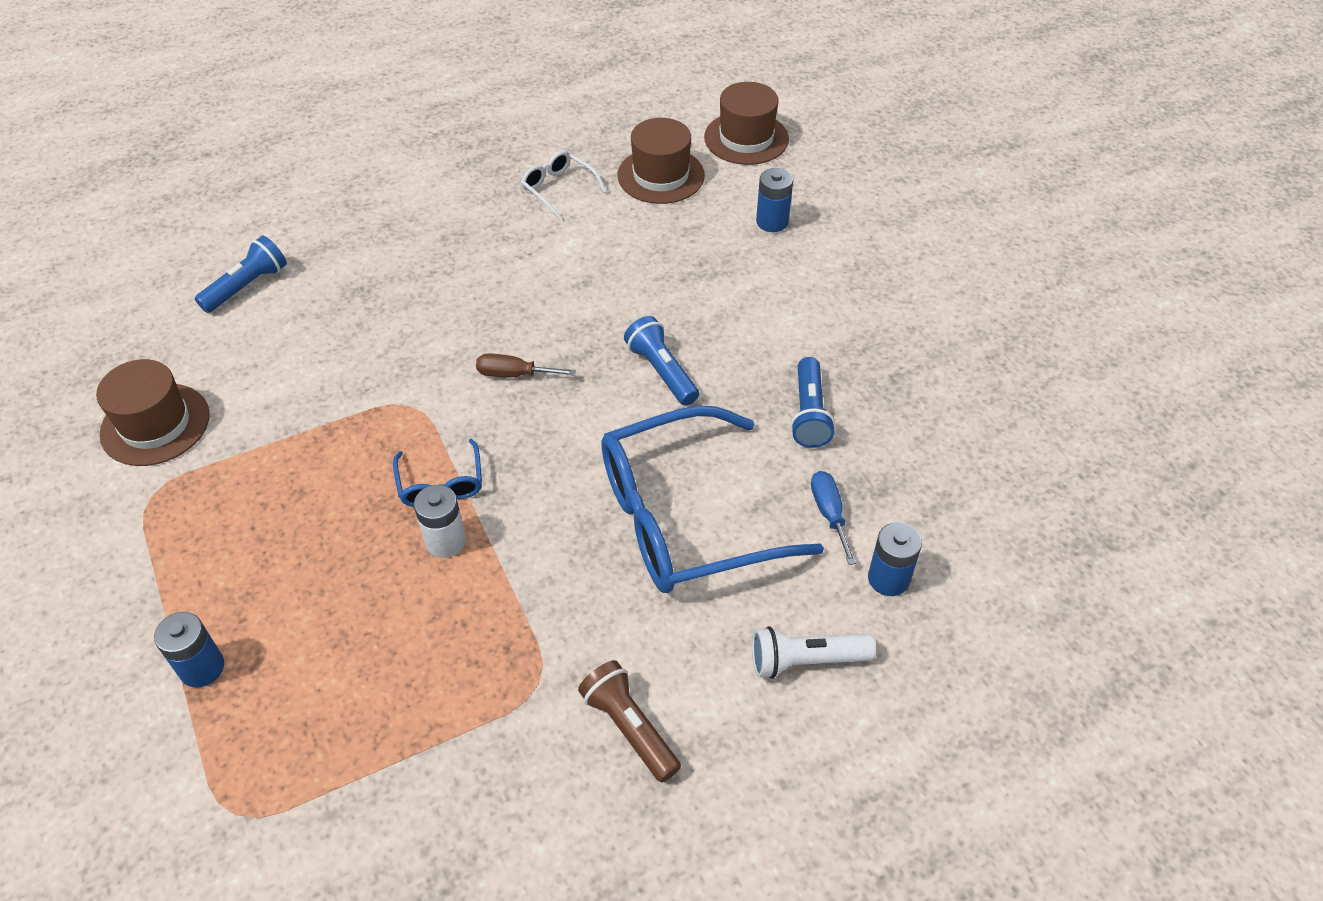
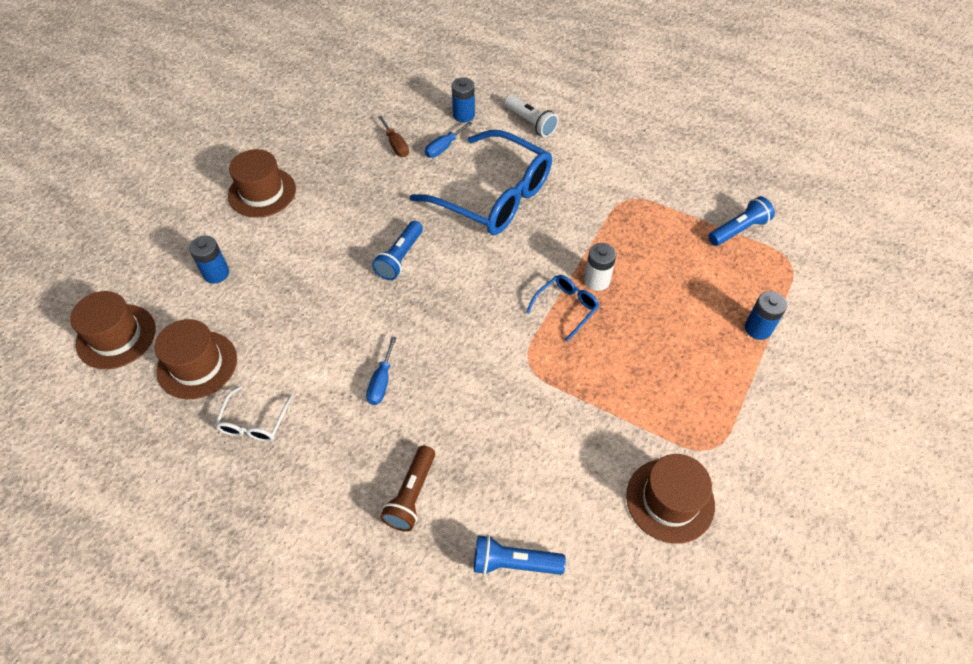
camera: 125 degrees left, 5 degrees up
(512, 284) = (381, 382): none -> blue screwdriver
(514, 374) = (460, 327): brown screwdriver -> brown screwdriver (396, 145)
(629, 728) = (616, 159): brown flashlight -> brown flashlight (411, 495)
(809, 414) = (382, 181): blue flashlight -> blue flashlight (738, 229)
(878, 297) = (262, 192): none -> brown hat

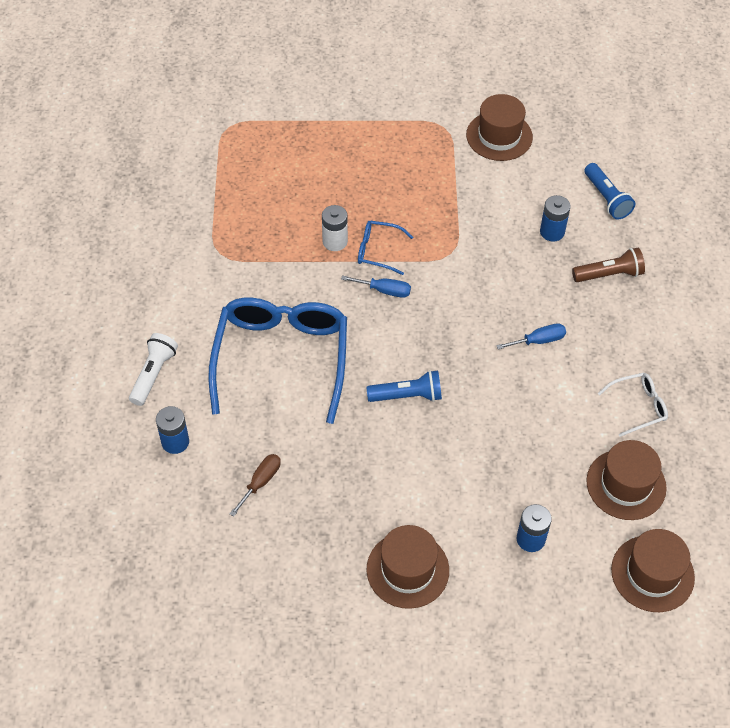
camera: 120 degrees left, 0 degrees up
(444, 147) = (238, 435): blue screwdriver -> blue screwdriver (384, 290)
(738, 229) = (212, 167): blue flashlight -> none
(758, 328) = (316, 128): blue battery -> blue battery (552, 232)

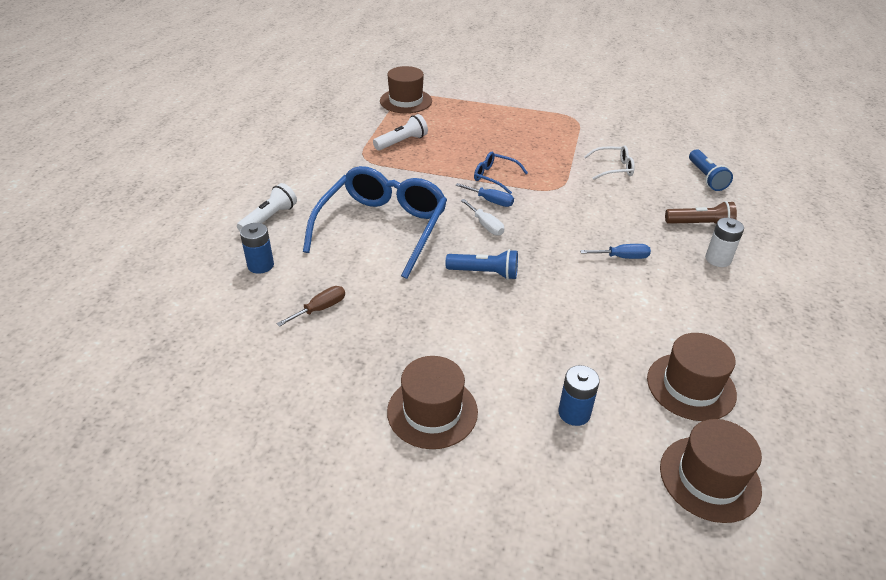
camera: 15 degrees right, 15 degrees down
(253, 216) = (402, 142): none -> white flashlight
(335, 241) = (461, 166): white battery -> white battery (718, 259)
(389, 329) = (485, 225): none -> white screwdriver
(499, 136) = (619, 129): brown hat -> brown hat (406, 101)
(552, 232) = (652, 190): blue battery -> none
(638, 406) = (714, 324): white glasses -> white glasses (613, 168)

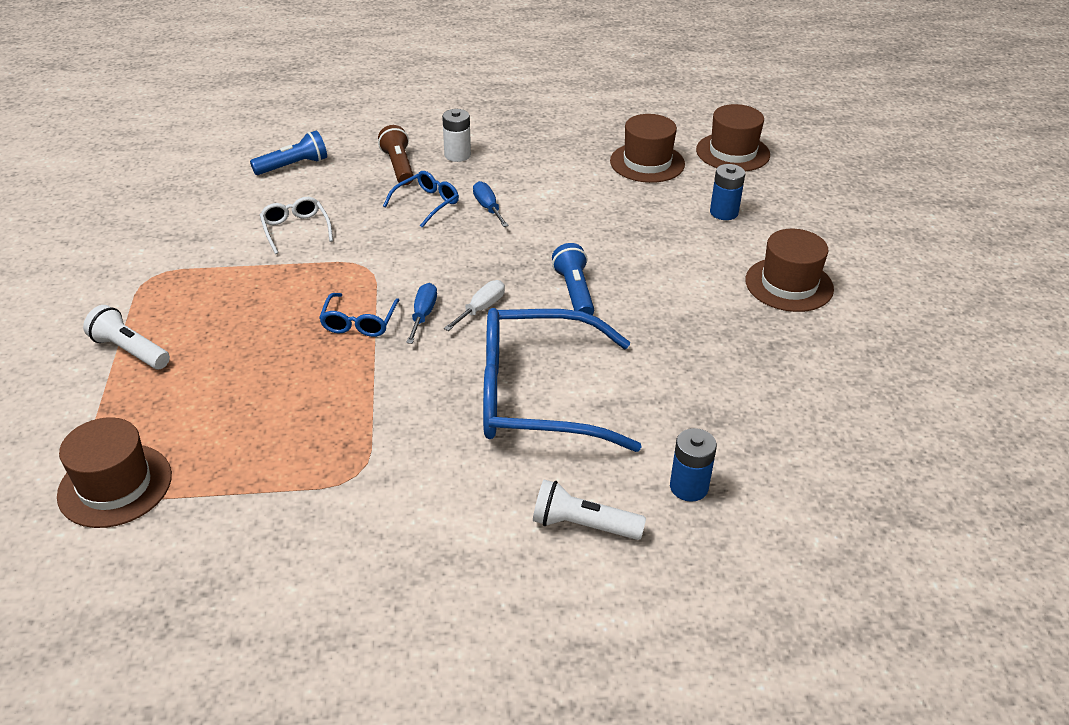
camera: 110 degrees left, 0 degrees up
(320, 309) = (723, 400): brown screwdriver -> none
(402, 142) = (285, 444): white flashlight -> white flashlight (129, 351)
(636, 228) = (427, 203): none -> blue glasses

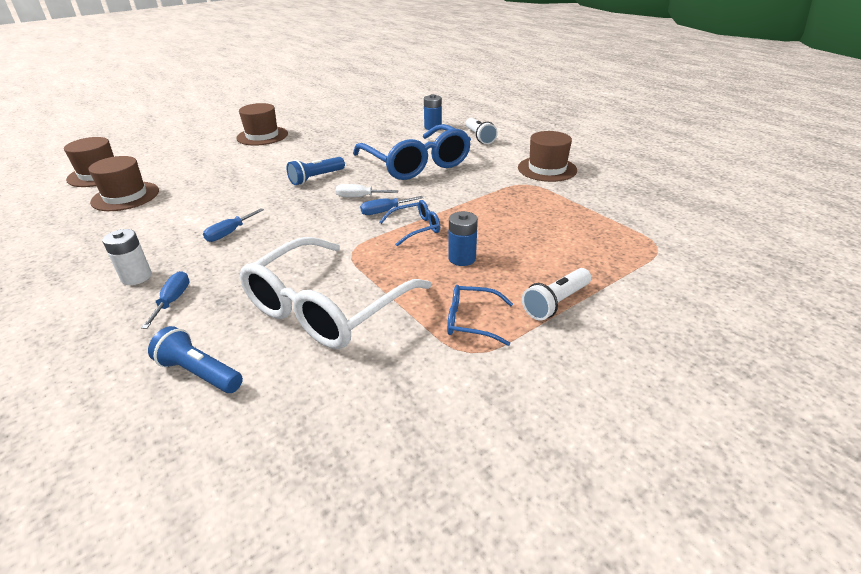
camera: 120 degrees left, 5 degrees down
(115, 485) = (639, 240): brown hat -> brown hat (547, 169)
(129, 351) = (556, 303): white flashlight -> white flashlight turned 45 degrees clockwise
(295, 229) = (326, 307): white glasses -> white glasses, size x2.26
(398, 166) = (173, 301): brown flashlight -> blue screwdriver
(427, 203) = (238, 260): blue glasses -> blue glasses (471, 321)
(724, 212) = (191, 161): blue battery -> blue battery (462, 258)

